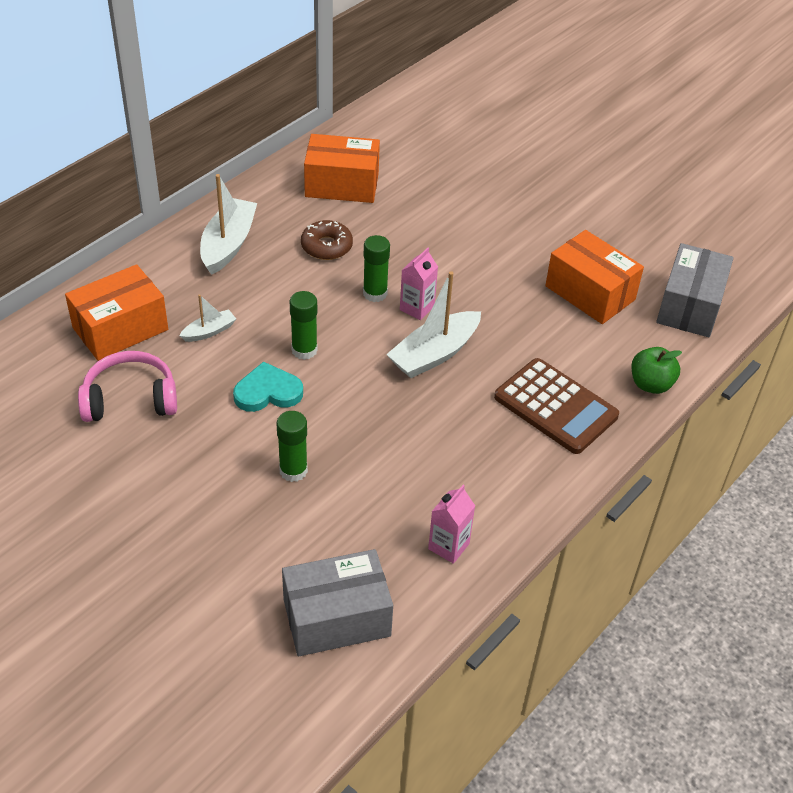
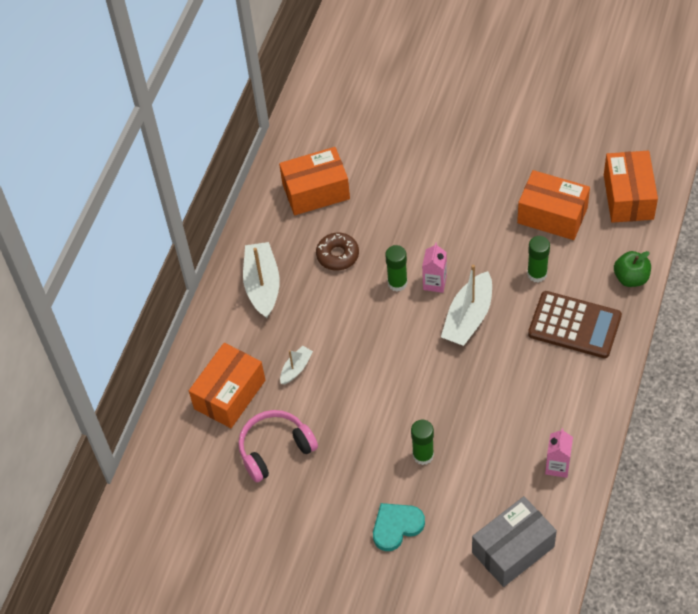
camera: 15 degrees left, 10 degrees up
(268, 392) = (368, 400): turquoise heart -> turquoise heart (396, 526)
(304, 350) = (374, 354): green glue stick -> green glue stick (537, 274)
(690, 306) = (628, 197): grey box -> orange box

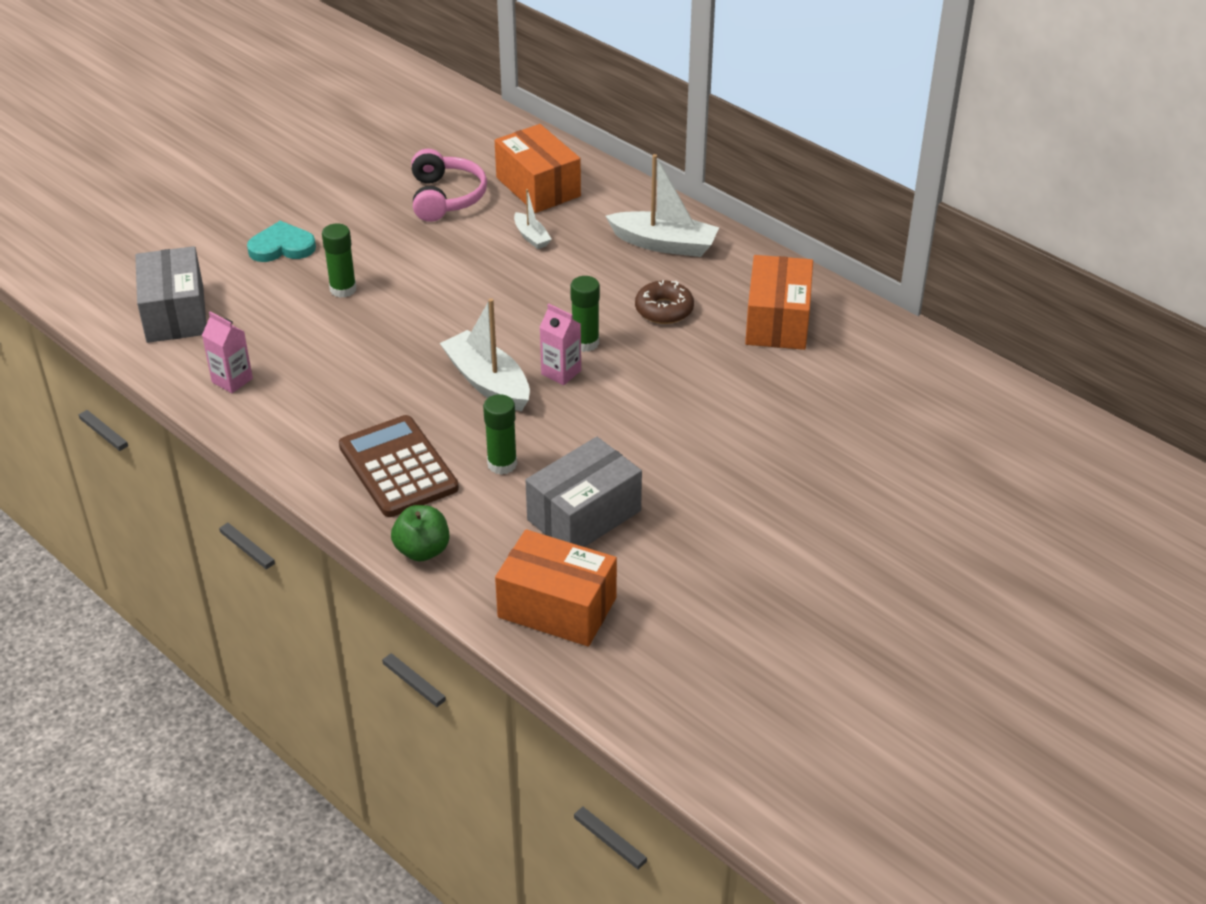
camera: 110 degrees right, 15 degrees down
(396, 526) = (282, 247): turquoise heart -> turquoise heart turned 90 degrees counterclockwise
(552, 215) = (584, 515): orange box -> grey box
(574, 325) = (398, 467): brown calculator -> brown calculator turned 105 degrees clockwise

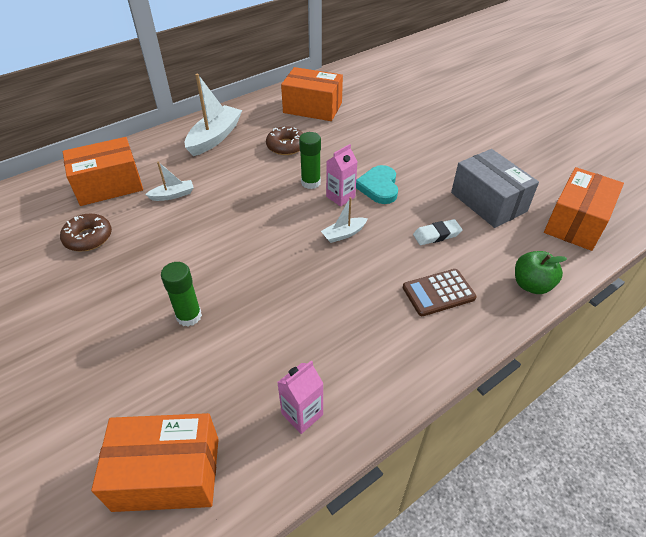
camera: 80 degrees left, 5 degrees up
(175, 313) = (167, 473): grey box -> orange box
(282, 247) = (94, 363): turquoise heart -> turquoise heart (379, 187)
(398, 467) = (438, 293): brown calculator -> brown calculator, size x0.64
(445, 197) = (88, 238): pink headphones -> brown donut
(488, 382) = (344, 234): white boat -> white boat, size x0.52
(502, 464) = (436, 235): green glue stick -> white eraser

